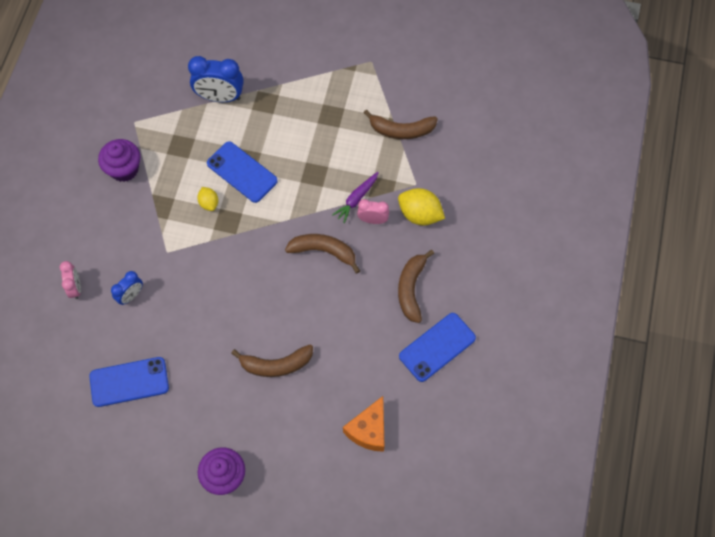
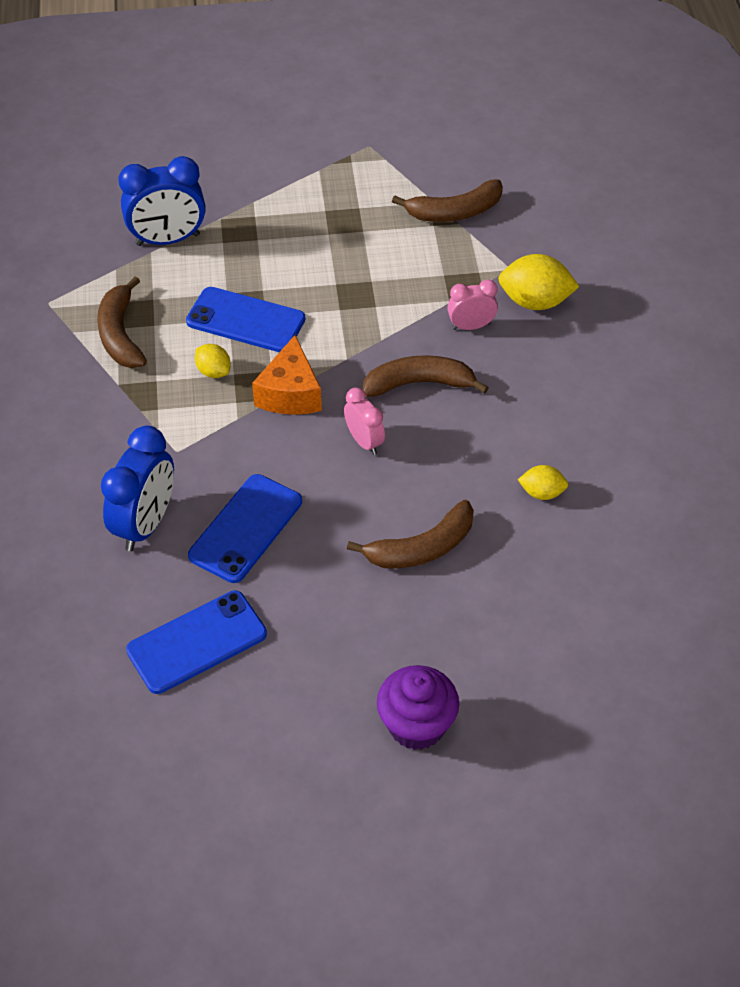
camera: 20 degrees left, 15 degrees down
(75, 288) = (49, 540): pink clock -> pink clock (364, 441)
(124, 169) = (59, 364): purple cupcake -> none
(131, 295) = (145, 524): blue clock -> blue clock, size x1.73
(356, 199) = (433, 308): purple carrot -> none
(361, 351) = (542, 493): none -> yellow lemon
(368, 430) = (608, 591): orange cheese -> orange cheese (290, 393)
(411, 289) = (572, 394): brown banana -> brown banana (120, 334)
(437, 347) = (650, 454): blue phone -> blue phone (246, 528)

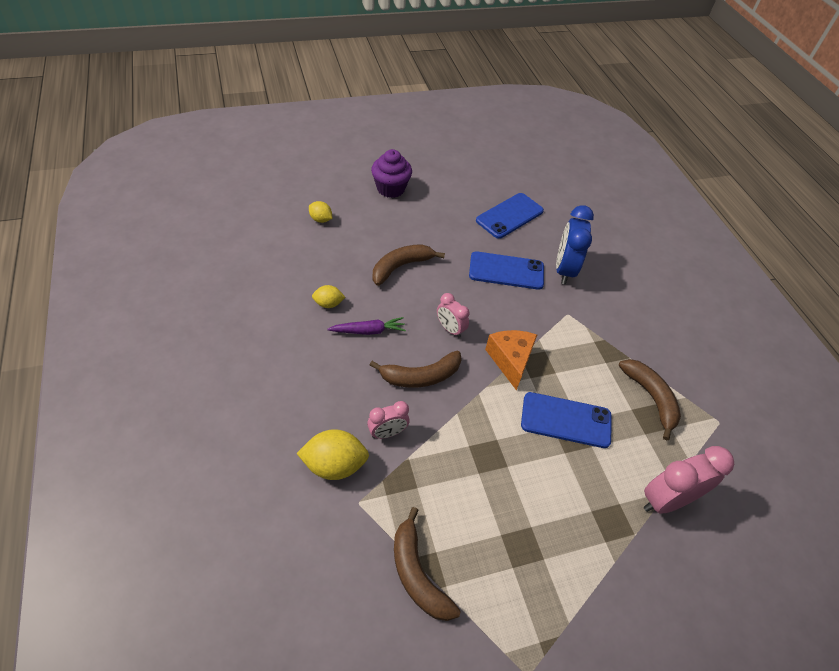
camera: 165 degrees right, 0 degrees up
(168, 240) = (666, 500): blue clock -> pink clock
(213, 371) = (570, 373): yellow lemon -> yellow lemon (320, 219)
(246, 528) = (506, 271): blue phone -> blue phone turned 75 degrees clockwise
(455, 212) = (417, 574): brown banana -> brown banana turned 90 degrees counterclockwise
(484, 448) = (368, 331): none -> purple carrot

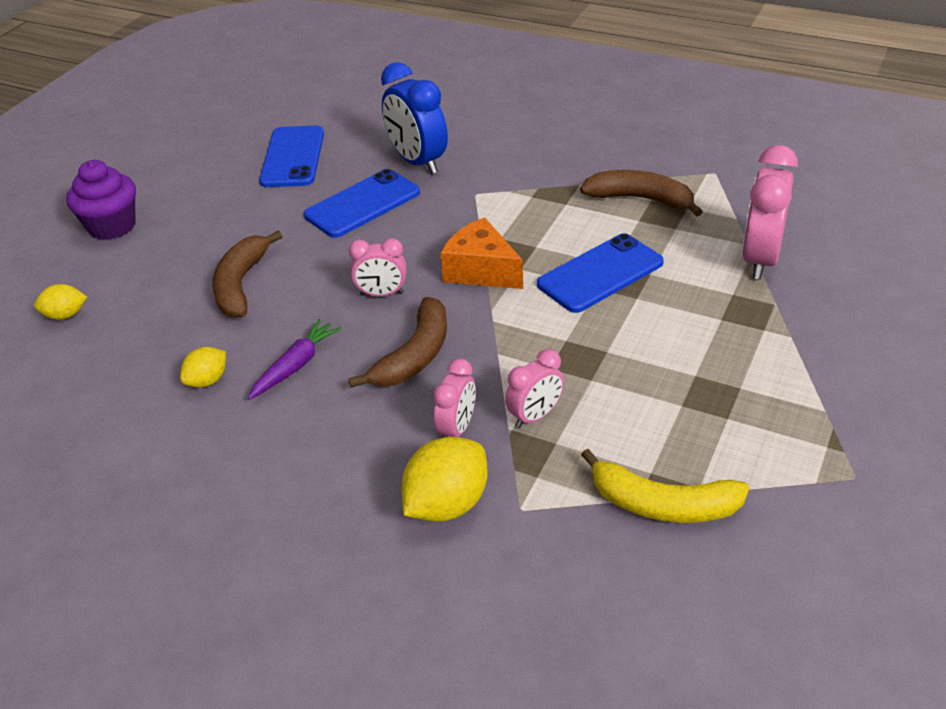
camera: 40 degrees left, 10 degrees down
(417, 574) = (663, 504): brown banana -> yellow banana
(427, 464) = (535, 416): none -> pink clock

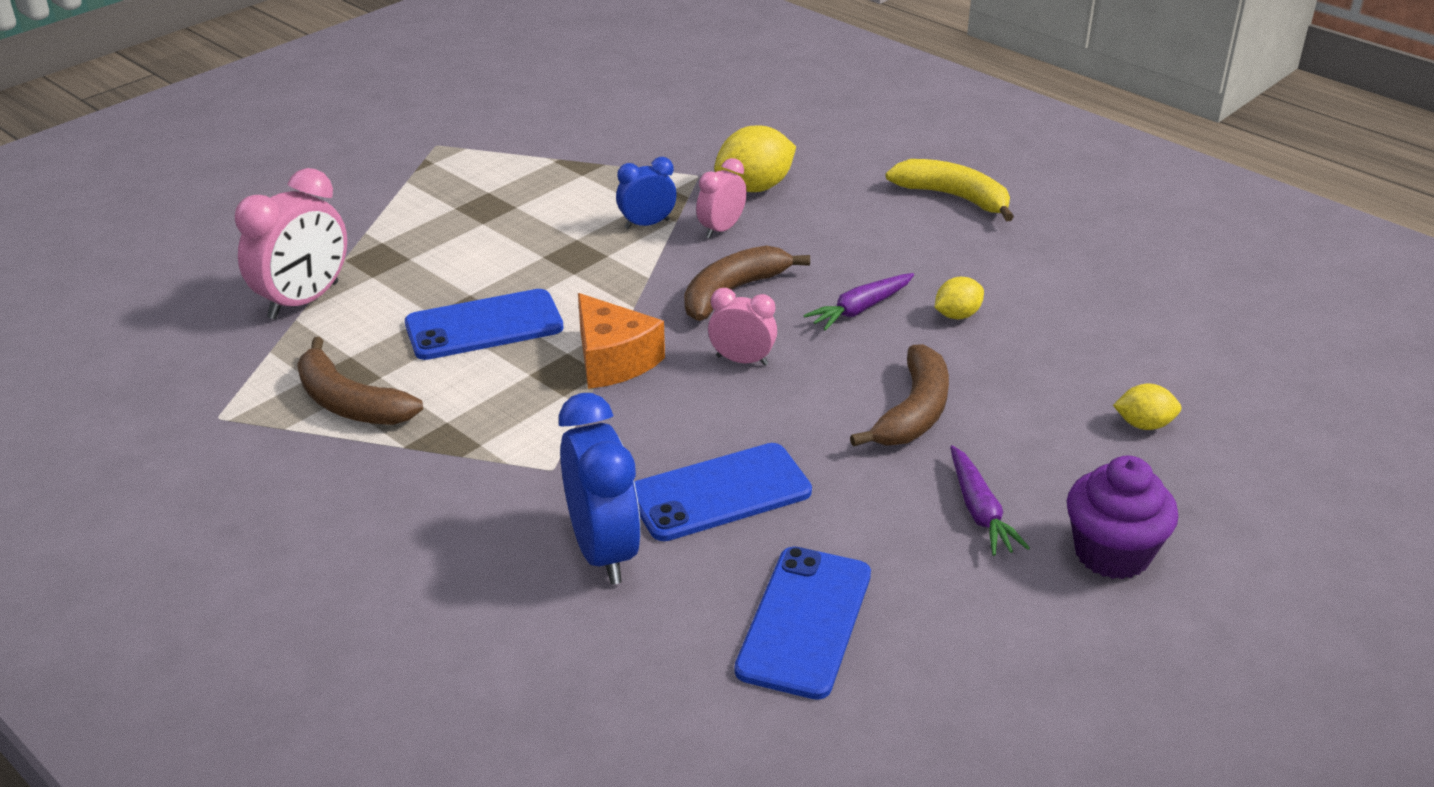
camera: 165 degrees left, 5 degrees down
(194, 231) = (979, 511): none -> purple carrot
(535, 416) = (647, 224): pink clock -> blue clock
(663, 504) = (590, 157): yellow banana -> yellow banana (953, 197)

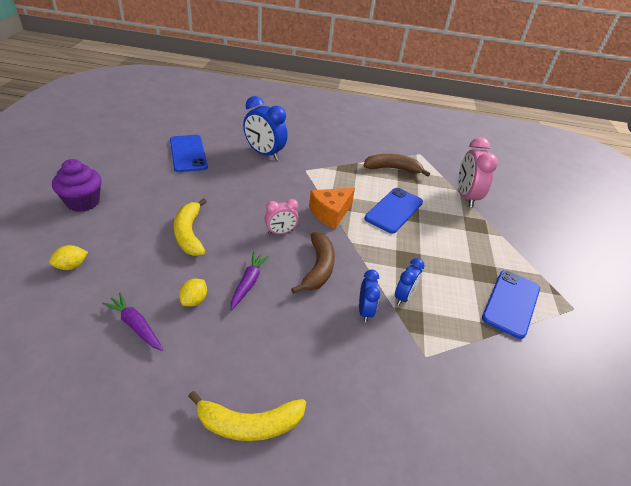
camera: 140 degrees right, 5 degrees up
(613, 360) = (330, 213): orange cheese -> orange cheese turned 60 degrees counterclockwise
(720, 493) = (243, 179): blue phone -> blue phone (511, 303)
(721, 229) = (365, 311): pink clock -> blue clock
(754, 187) = (383, 360): yellow lemon -> none
(913, 412) = (189, 234): brown banana -> yellow banana
(979, 511) = (142, 202): purple carrot -> purple carrot (136, 325)

